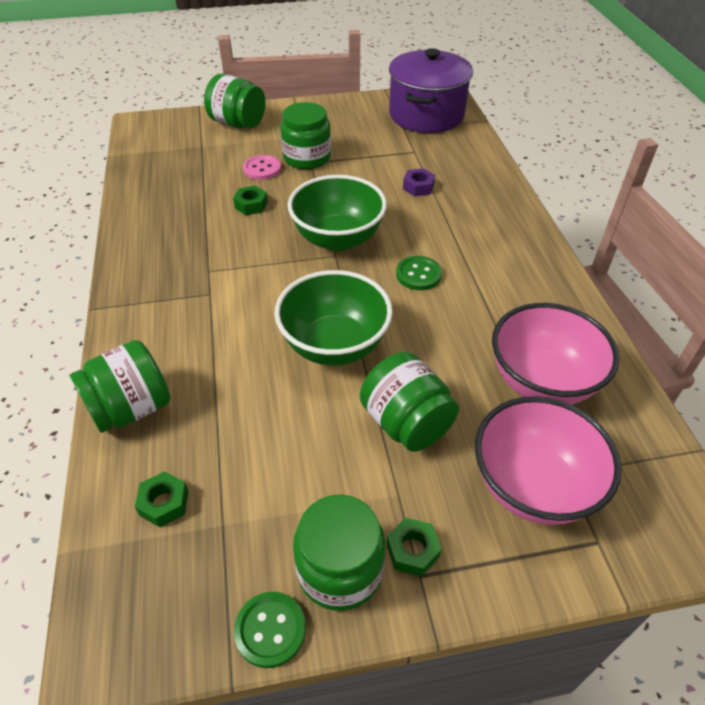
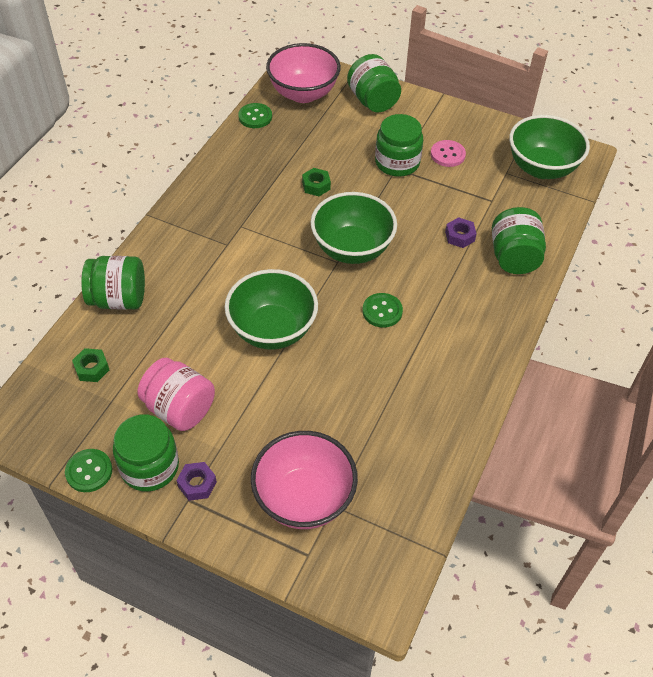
camera: 35 degrees right, 5 degrees up
(134, 177) = (255, 117): none -> green button
(262, 169) = (353, 156): pink button -> pink button (447, 154)
(313, 481) = (179, 409): none -> pink jar
(406, 423) = (267, 410): green jar -> green jar (514, 257)
(412, 550) = (197, 484): green nut -> purple nut
(426, 115) = (541, 168): purple pot -> green bowl
(542, 381) = (384, 441): pink bowl -> pink bowl (303, 93)

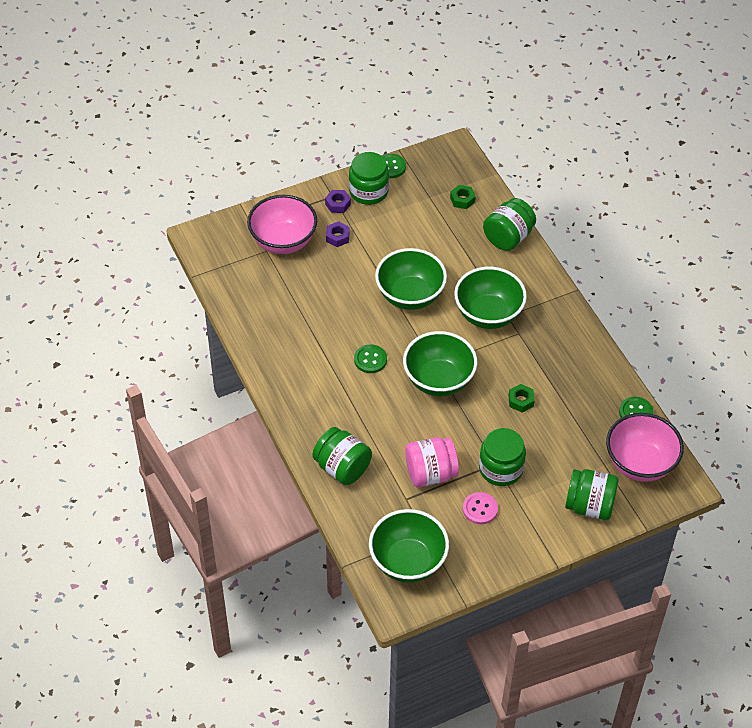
camera: 130 degrees right, 0 degrees up
(179, 409) = (394, 222): pink jar -> pink jar (430, 473)
(238, 258) = (488, 314): none -> green bowl
(459, 236) = (391, 451): purple nut -> purple nut (337, 237)

